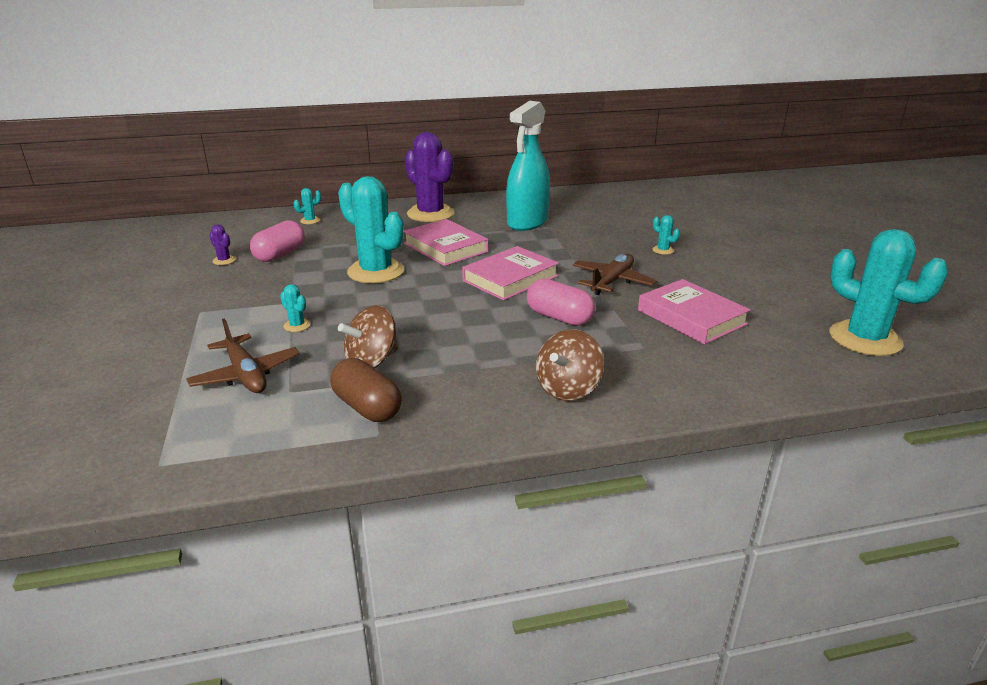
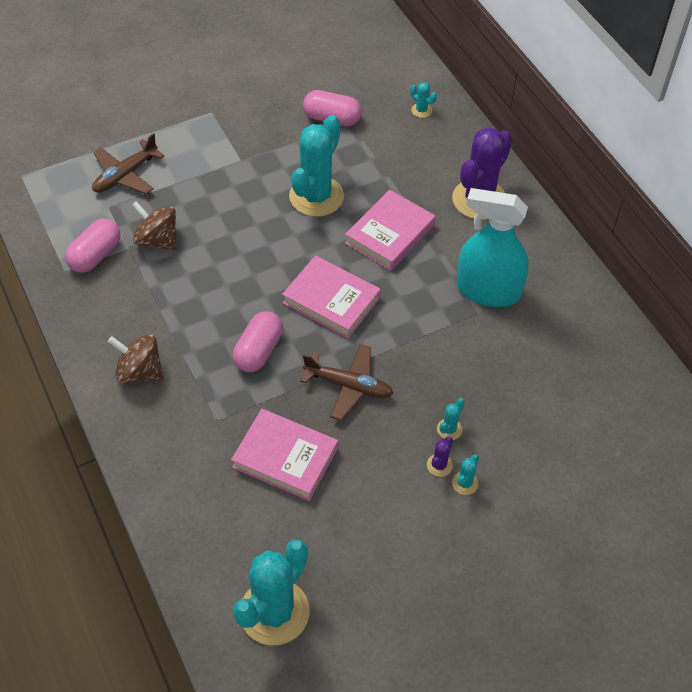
camera: 75 degrees right, 25 degrees up
(224, 260) = (308, 87): purple cactus -> purple cactus (439, 465)
(297, 325) = (202, 177): turquoise cactus -> turquoise cactus (465, 483)
(367, 407) = (95, 255): brown capsule -> pink capsule
(691, 317) = (285, 458): pink book -> pink book turned 75 degrees clockwise

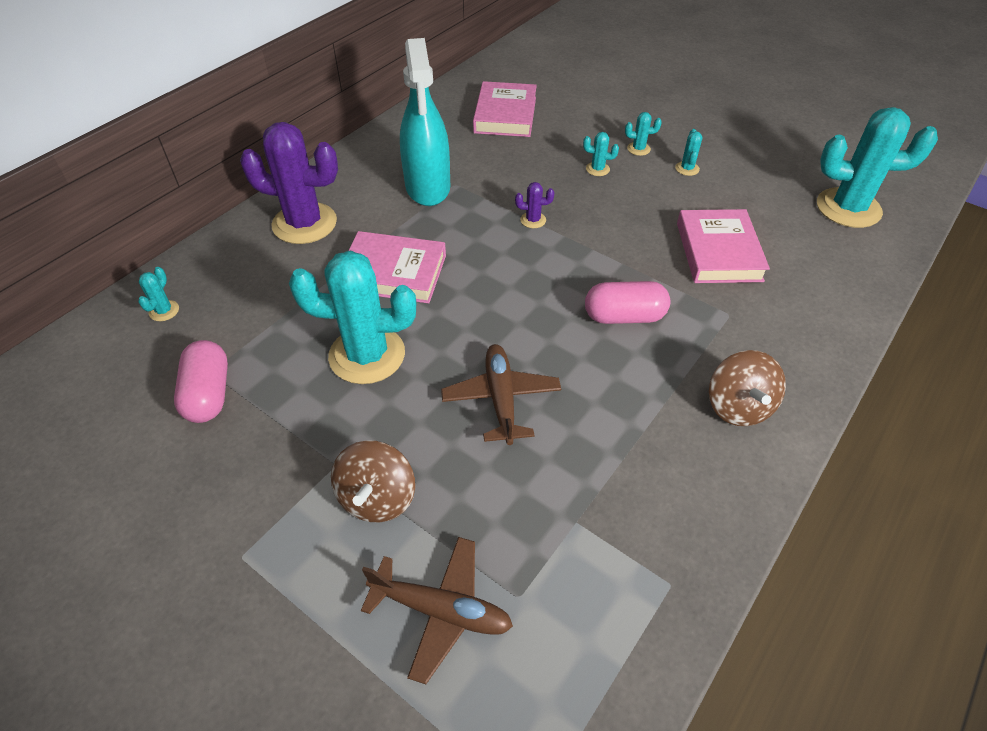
camera: 115 degrees left, 5 degrees down
(95, 255) = (617, 558): pink capsule -> none
(157, 240) = (540, 493): brown spinning top -> brown spinning top (377, 498)
(331, 300) = (516, 285): pink book -> pink book (505, 115)
(349, 386) = (607, 238): brown plane -> brown plane (501, 399)
(411, 507) = (687, 168): none -> turquoise cactus
(439, 465) = (636, 165): purple cactus -> purple cactus (533, 220)

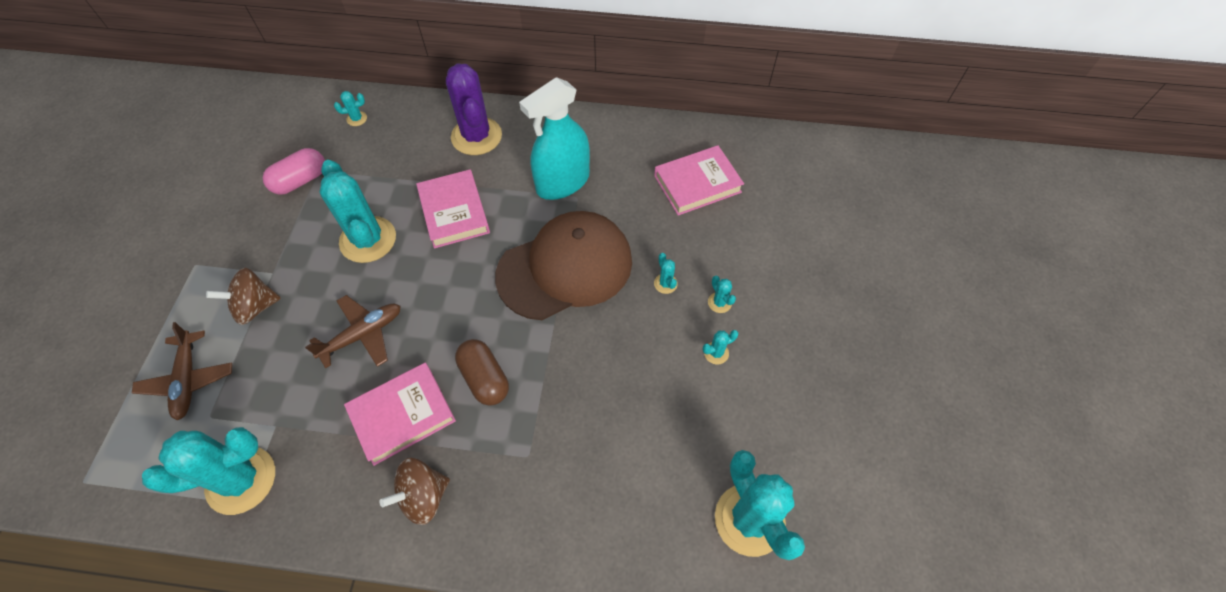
camera: 60 degrees right, 10 degrees up
(533, 220) = (565, 268): purple cactus -> brown cap
(624, 316) = (485, 378): pink capsule -> brown capsule
(635, 580) = (241, 480): none -> turquoise cactus
(718, 252) = (607, 421): pink book -> pink book (402, 415)

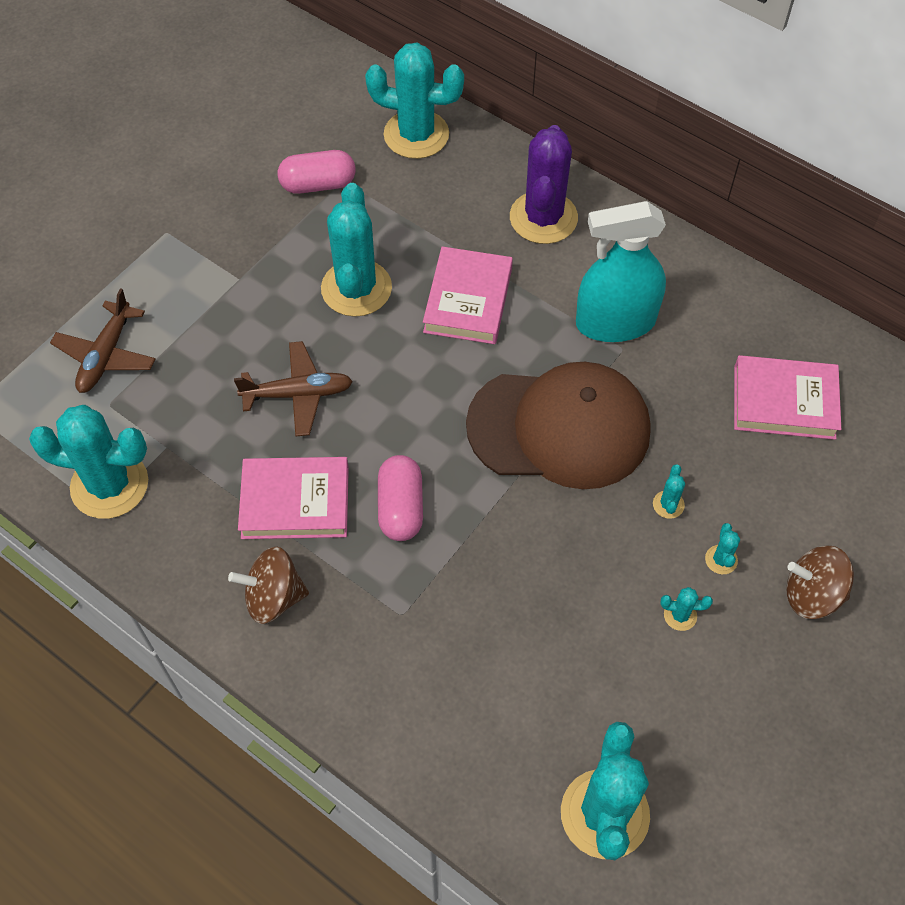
camera: 30 degrees right, 0 degrees up
(255, 307) = (204, 309): brown spinning top -> brown spinning top (812, 594)
(357, 119) = (416, 135): turquoise cactus -> turquoise cactus, size x2.47
(485, 378) = (401, 507): brown capsule -> pink capsule

